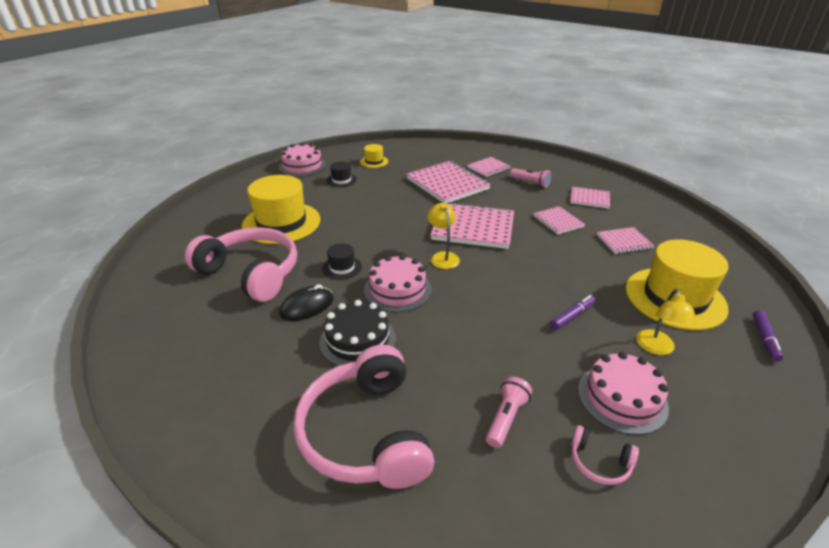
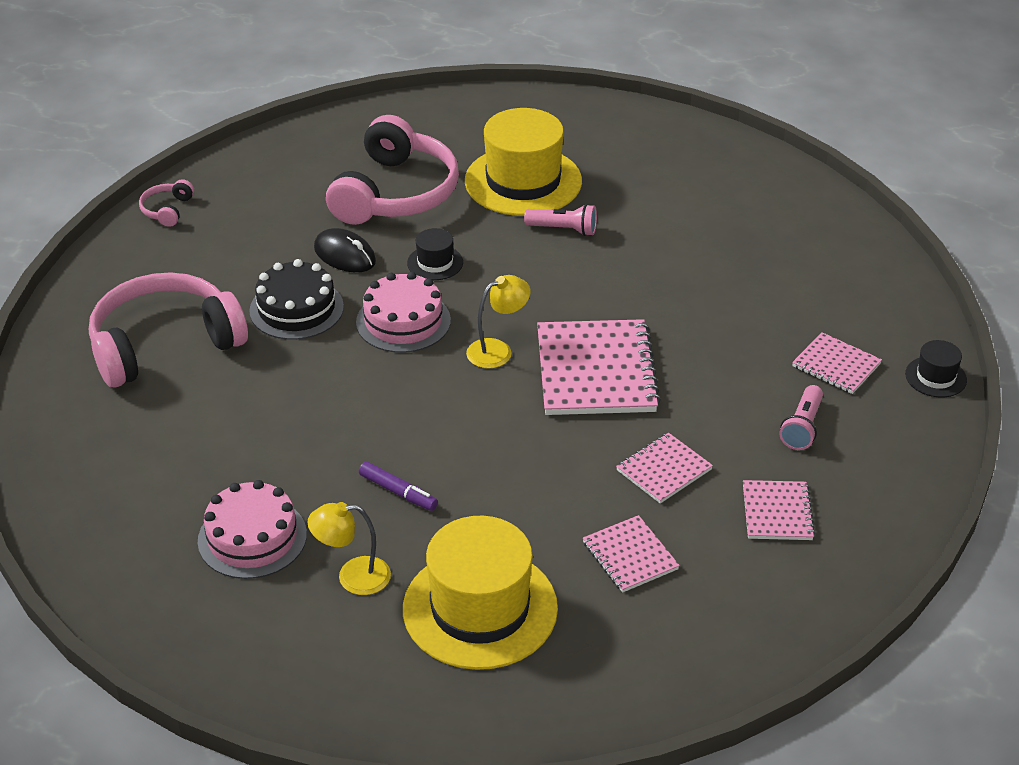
camera: 75 degrees right, 5 degrees up
(302, 166) = (711, 150): pink cake -> none
(341, 180) = (683, 202): black hat -> black hat (935, 377)
(374, 161) = (776, 221): yellow hat -> none
(447, 184) = (736, 322): pink notebook -> none
(506, 418) = (202, 441): pink flashlight -> pink flashlight (563, 229)
(599, 462) = (155, 516): pink headphones -> pink headphones (167, 210)
(764, 339) = (407, 702): purple marker -> none

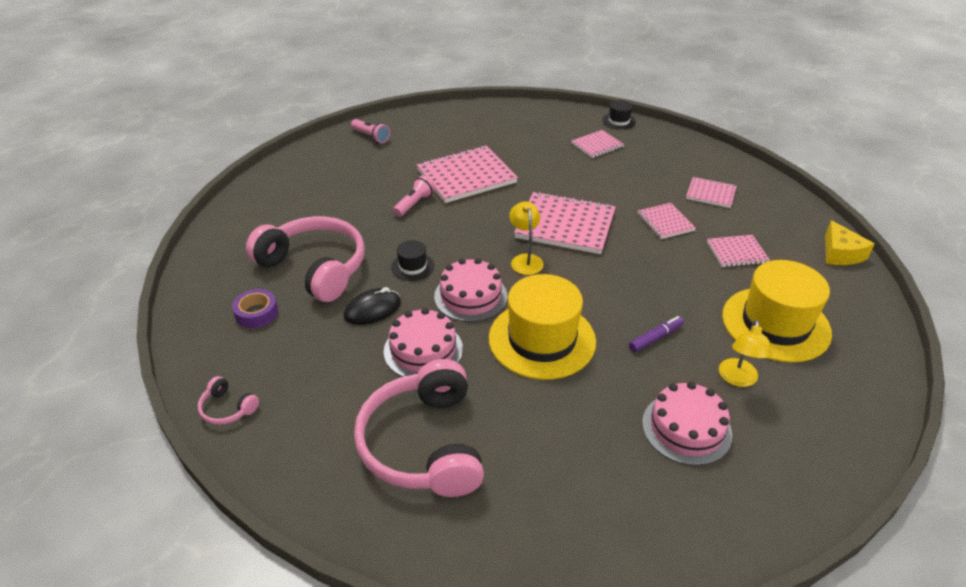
camera: 70 degrees left, 0 degrees up
(296, 309) = (423, 350): black cake -> pink cake
(303, 180) = (257, 313): none -> purple tape
(523, 181) = (348, 207): yellow hat -> yellow hat (542, 339)
(657, 256) = (466, 176): none -> pink notebook
(697, 681) = (840, 253): none -> yellow cheese
(802, 427) = (644, 168): pink flashlight -> pink flashlight (371, 137)

